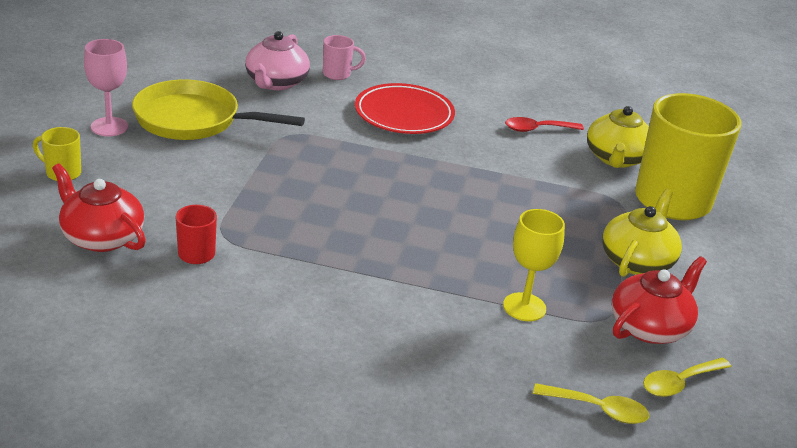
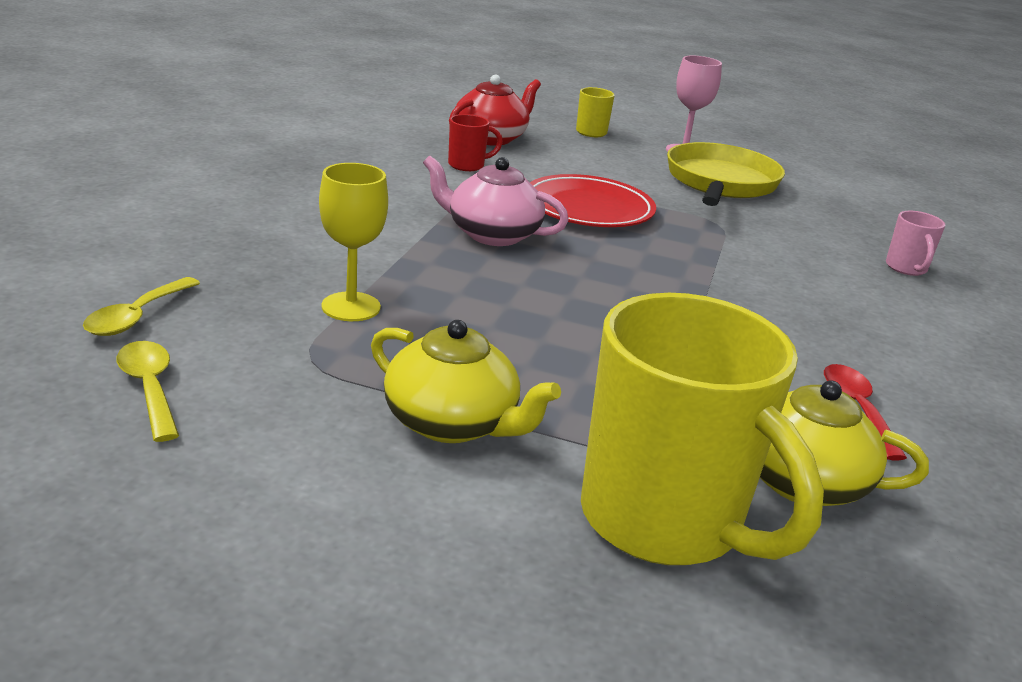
camera: 95 degrees right, 5 degrees down
(276, 83) = (845, 229): pink teapot -> pink teapot (491, 234)
(404, 114) = (822, 299): red plate -> red plate (588, 208)
(650, 327) = (281, 394): red teapot -> none

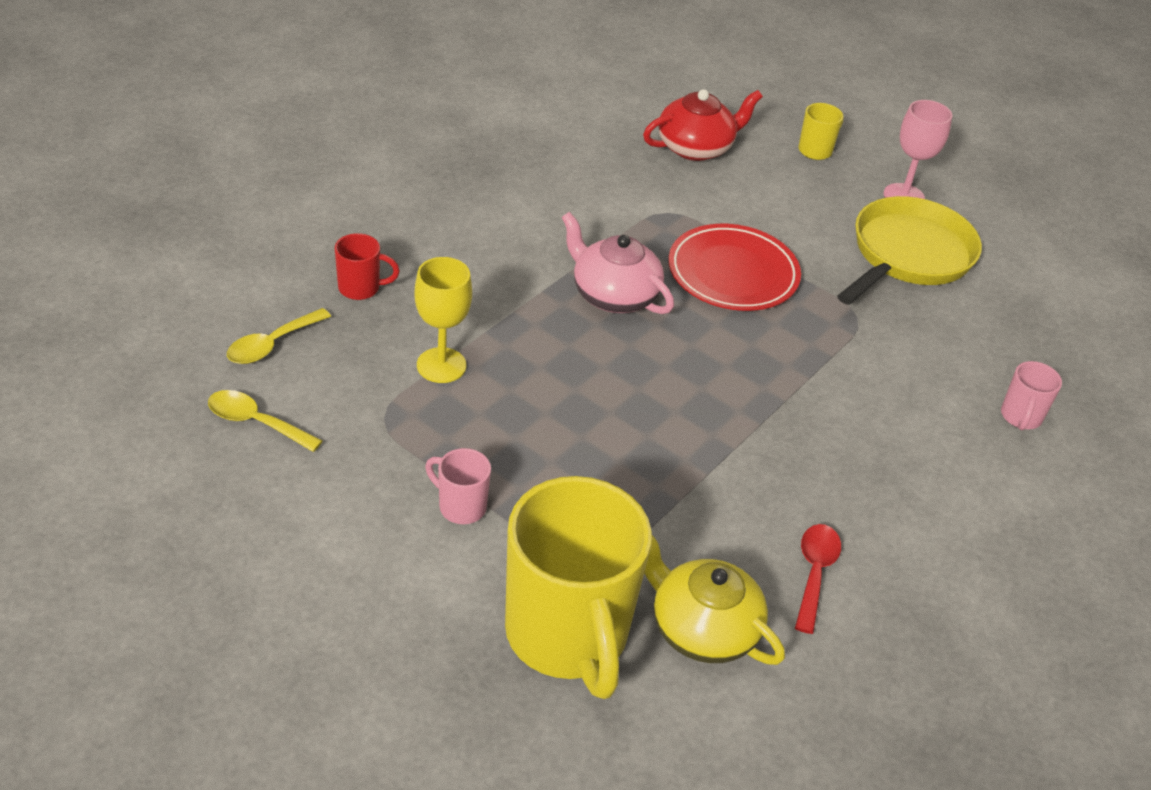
camera: 20 degrees right, 15 degrees up
(150, 388) = (256, 422): yellow spoon -> yellow spoon turned 60 degrees counterclockwise
(453, 423) = (460, 506): yellow teapot -> pink mug
(467, 165) = (646, 189): red mug -> red mug (361, 288)

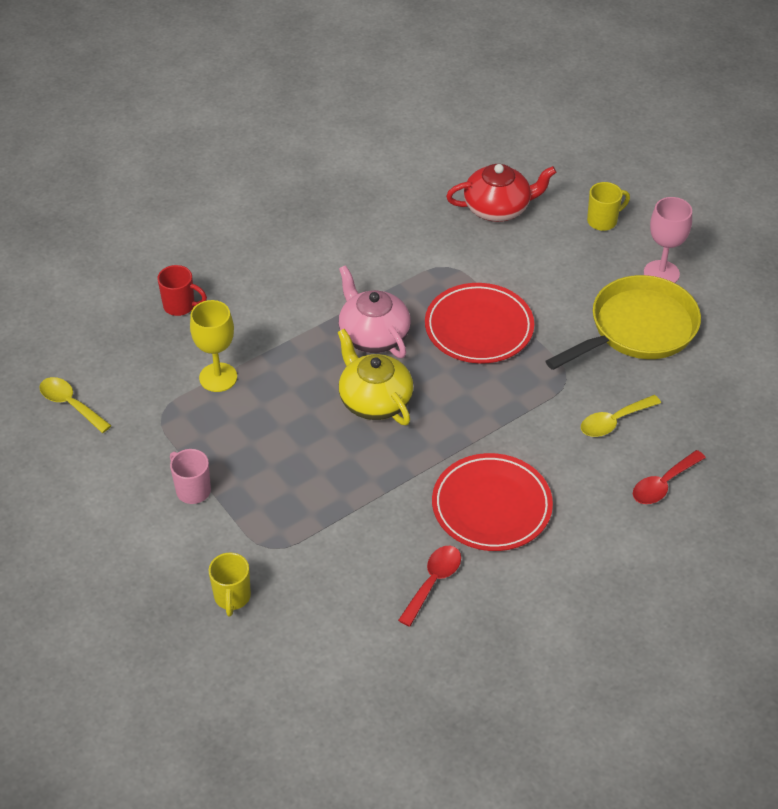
camera: 20 degrees right, 5 degrees up
(272, 344) = (101, 344): yellow spoon -> yellow spoon (614, 421)
(568, 636) = (232, 597): yellow mug -> yellow mug, size x0.41
(702, 628) = (330, 608): yellow teapot -> yellow teapot (374, 400)
(841, 471) = (491, 506): none -> red plate
(1020, 417) = (663, 484): pink mug -> red spoon

